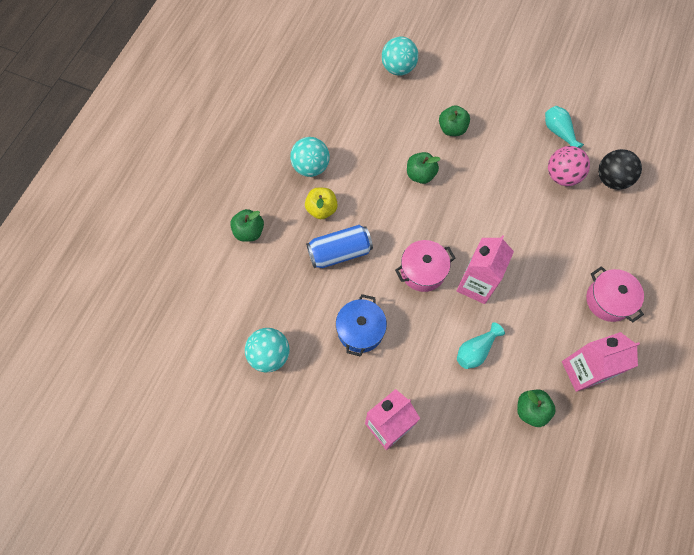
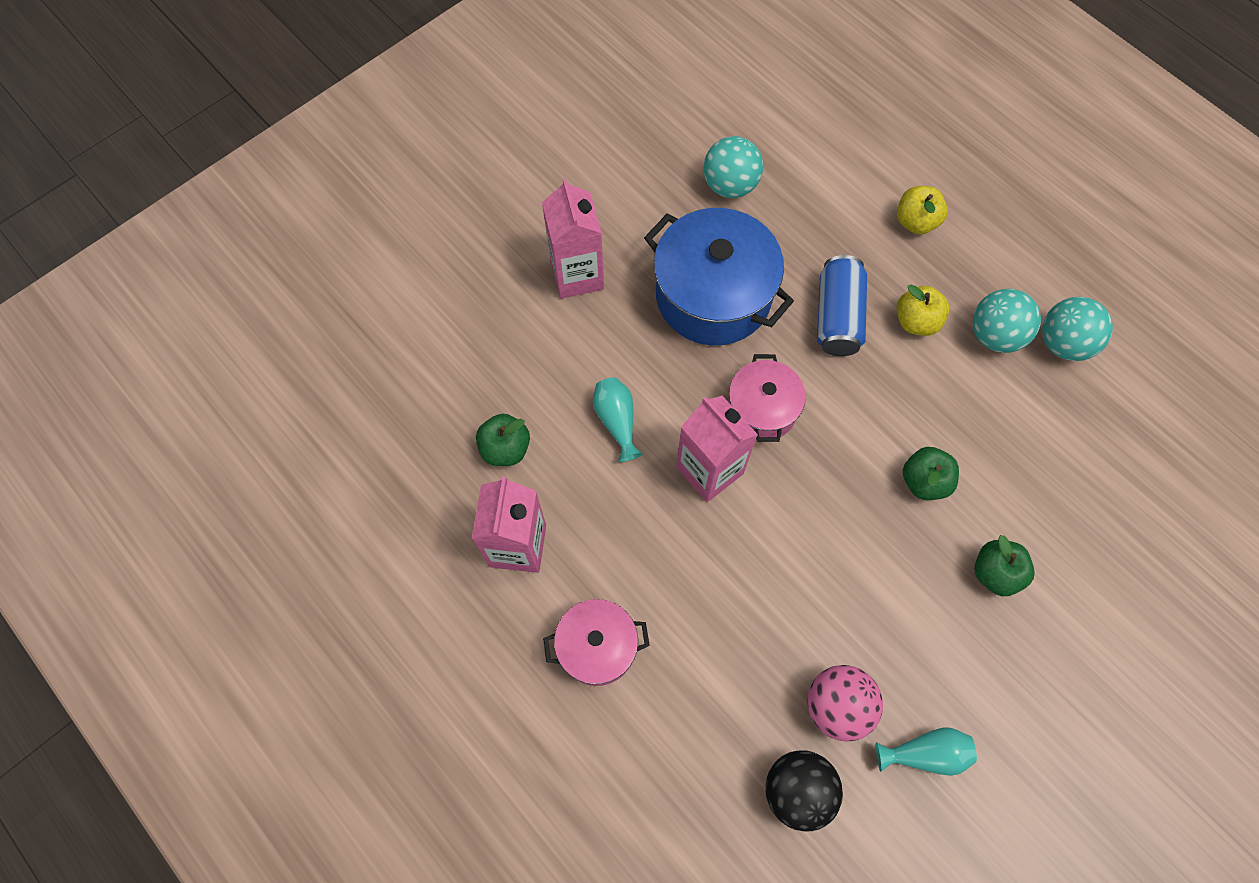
camera: 115 degrees right, 0 degrees up
(249, 232) = (915, 221): green apple -> yellow apple
(360, 330) = (713, 296): blue pot -> blue pot, size x1.74
(398, 68) = (1151, 545): turquoise ball -> turquoise ball (1063, 343)

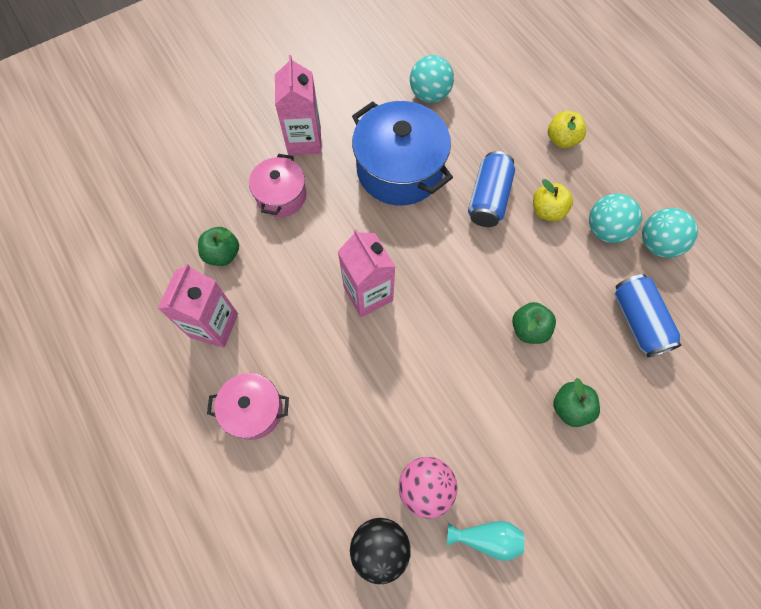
camera: 10 degrees right, 0 degrees up
(617, 421) = (308, 247): turquoise vase -> none
(762, 409) = (417, 256): pink pot -> pink pot (281, 196)
(1057, 448) = (638, 321): none -> blue can

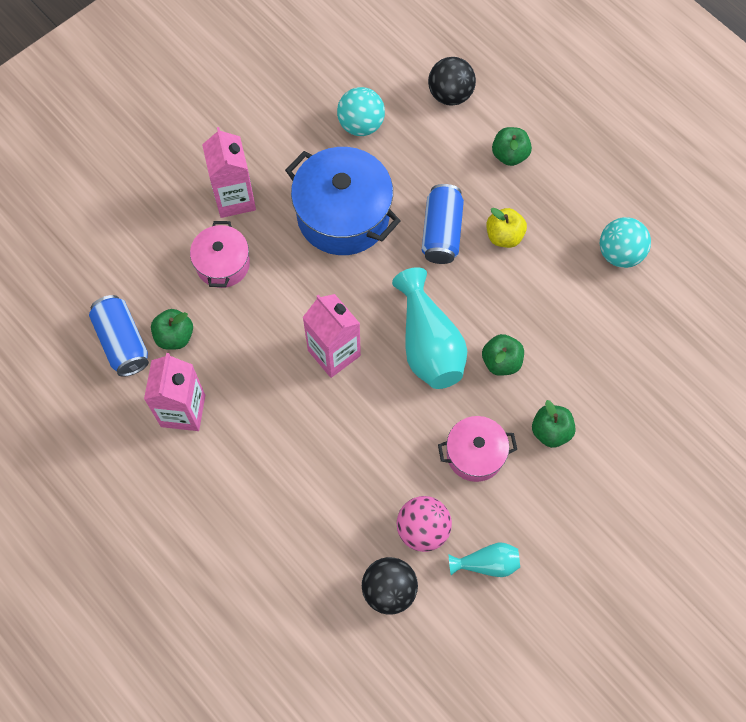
camera: 10 degrees left, 0 degrees up
(253, 410) = (242, 486): pink pot -> pink pot (475, 454)
(460, 300) = (428, 344): none -> turquoise vase
(514, 81) = (450, 94): none -> black ball
(562, 139) = (509, 155): yellow apple -> green apple
(605, 230) = (566, 247): turquoise ball -> none
(638, 321) = (607, 336): blue can -> blue can (122, 342)

